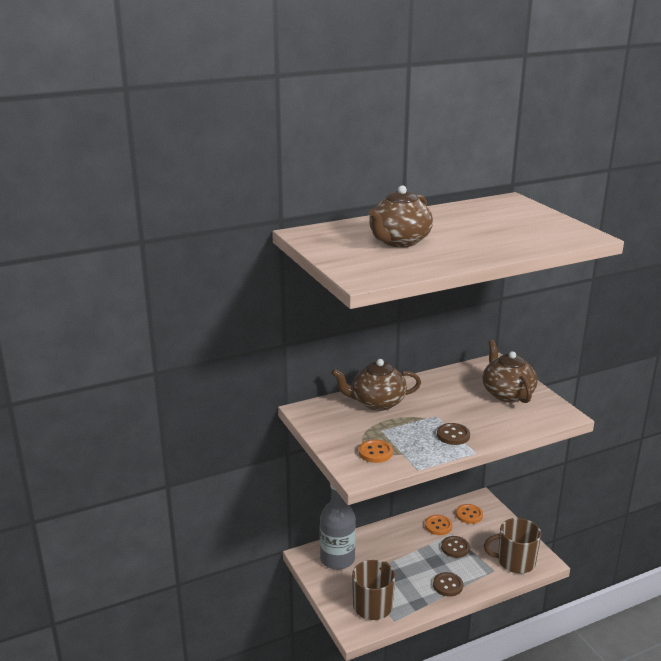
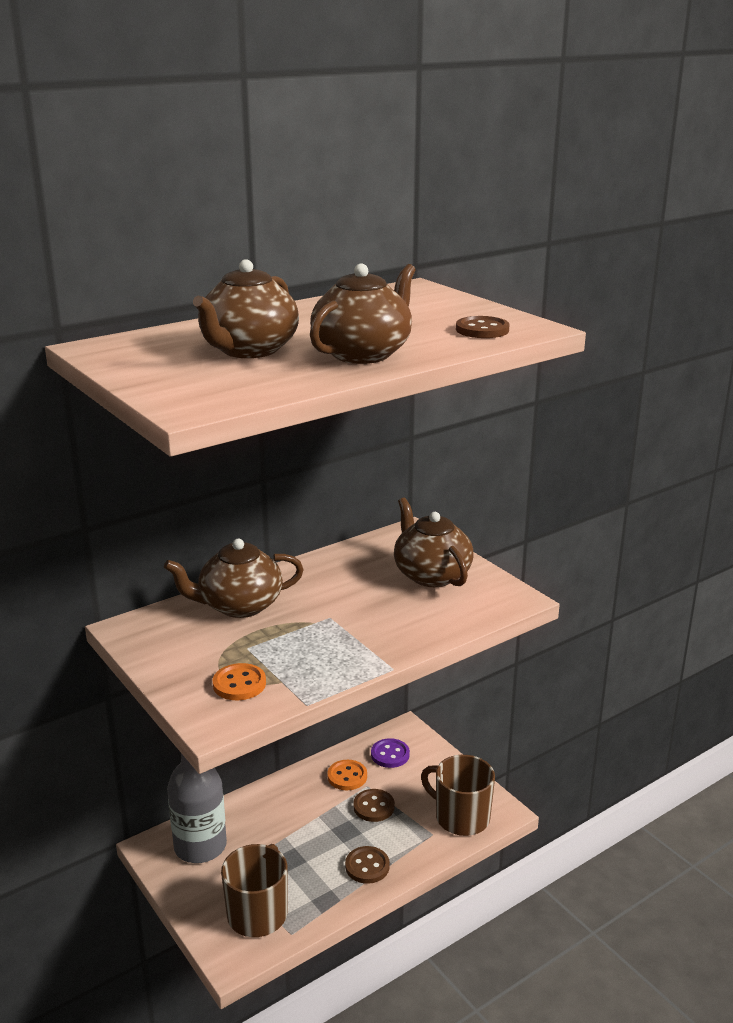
camera: 10 degrees left, 0 degrees up
(453, 435) = (357, 645): brown button -> brown button (482, 330)
(469, 515) = (390, 754): orange button -> purple button
(472, 248) = (363, 354): none -> brown teapot
(515, 561) = (460, 817): brown mug -> brown mug turned 45 degrees clockwise

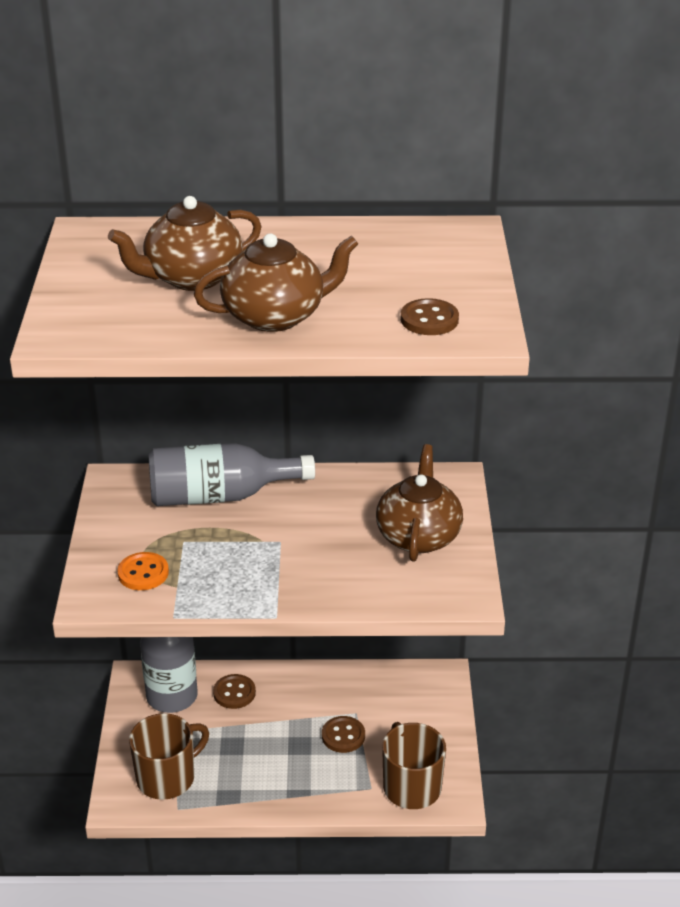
camera: 35 degrees right, 10 degrees up
(239, 606) = (219, 496): brown teapot -> grey bottle
(347, 776) = (346, 695): orange button -> none
(367, 866) = (287, 786): brown button -> brown button (234, 693)
(390, 754) = (405, 693): purple button -> none

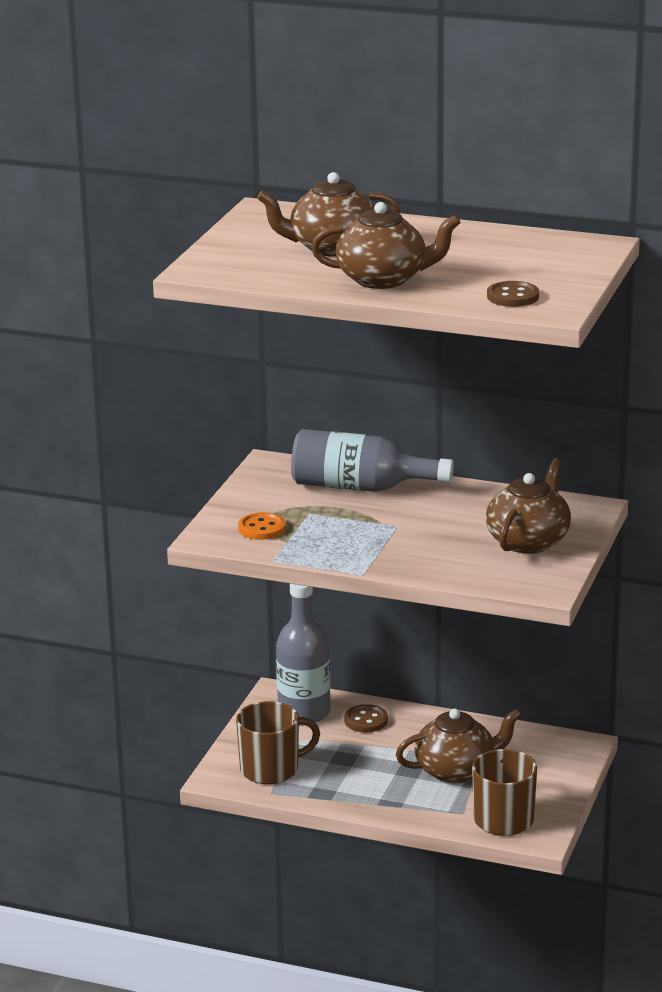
camera: 20 degrees right, 10 degrees down
(343, 736) = (456, 770): brown button -> brown teapot

